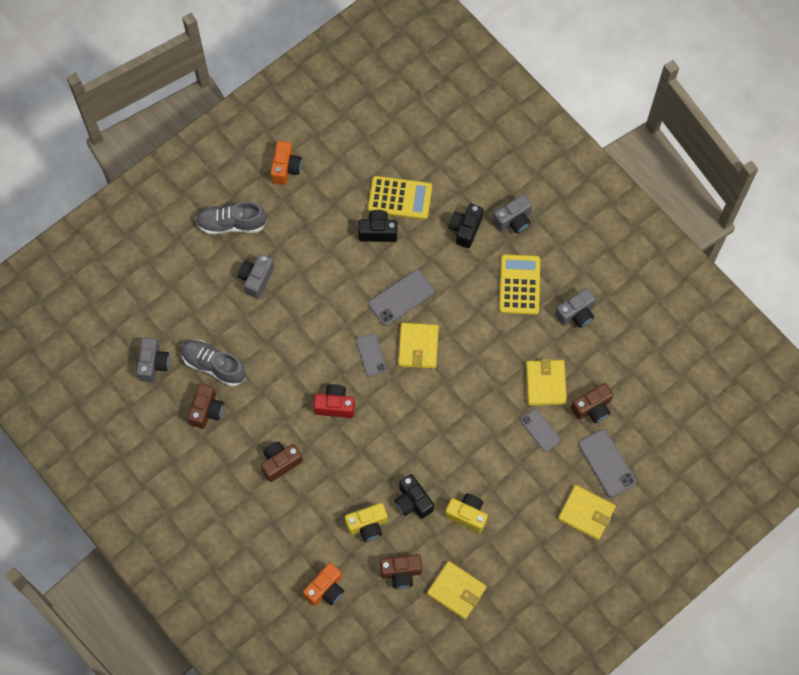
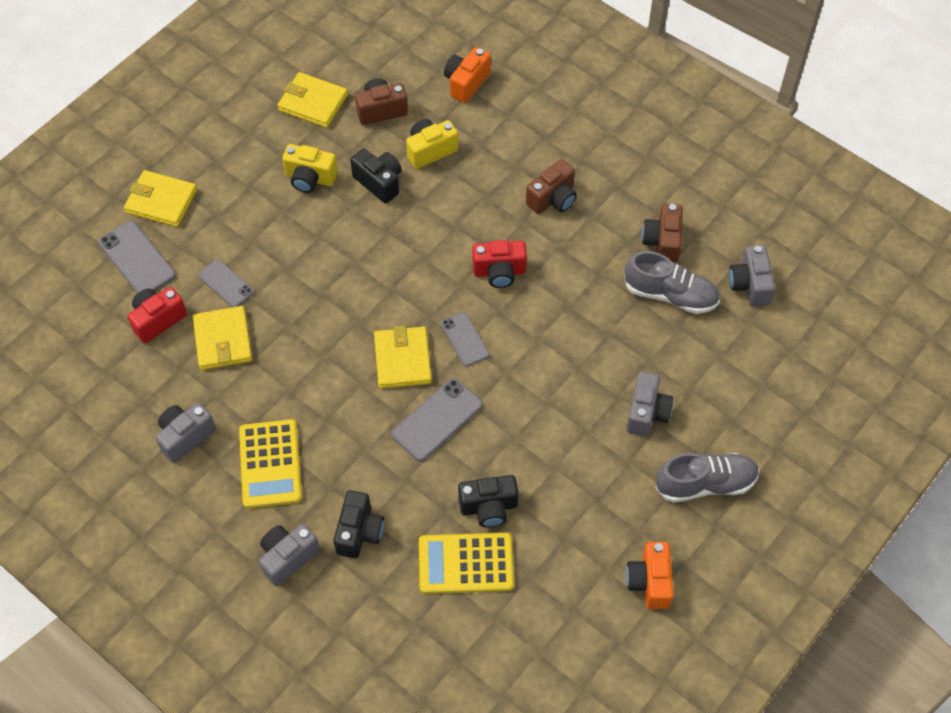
camera: 170 degrees right, 10 degrees down
(592, 408) = (157, 320): brown camera -> red camera

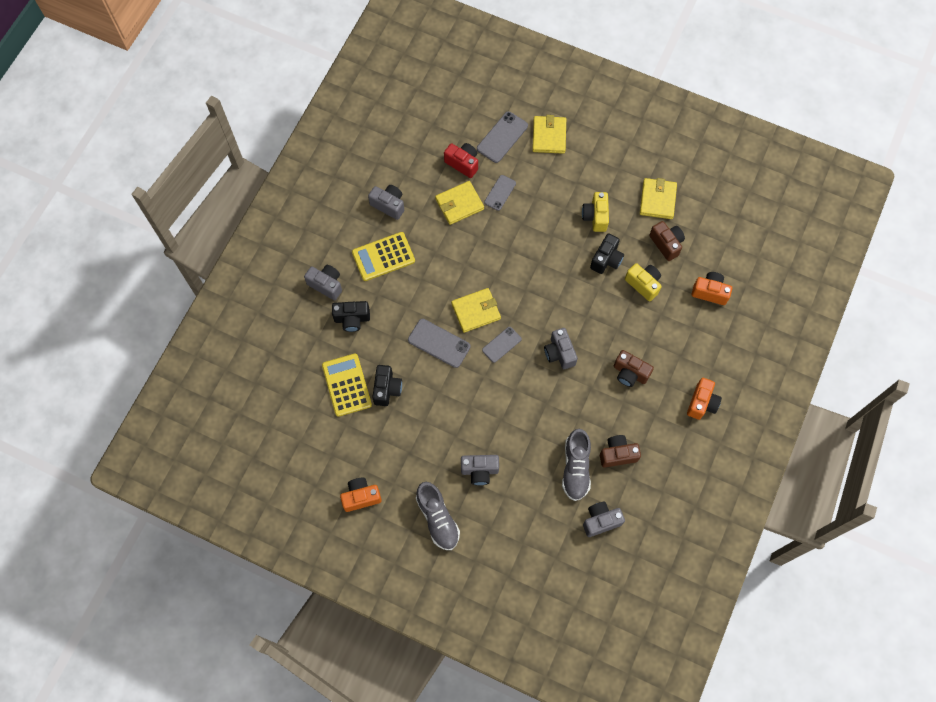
camera: 75 degrees right, 10 degrees up
(489, 507) = (387, 389): black camera -> black camera turned 150 degrees counterclockwise
(499, 272) = (559, 353): red camera -> grey camera
(616, 132) = (702, 403): none -> orange camera

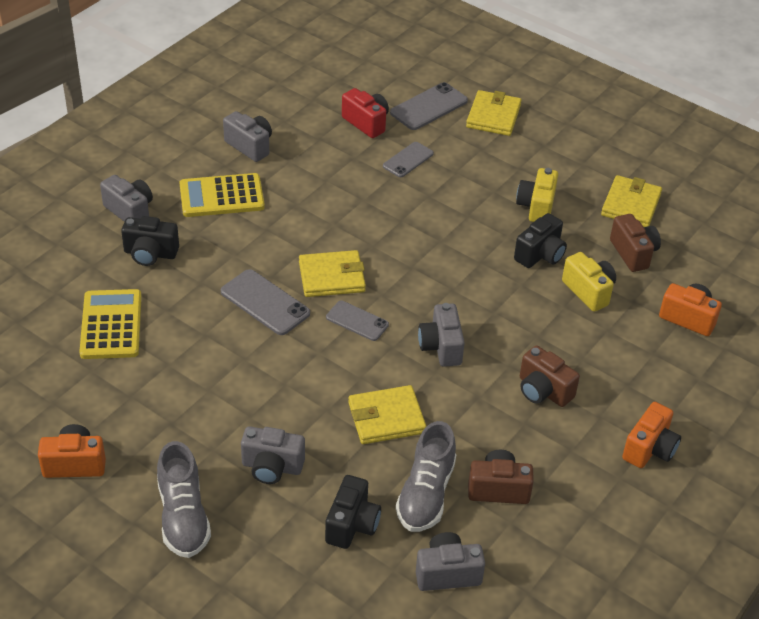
camera: 10 degrees right, 25 degrees down
(387, 389) = (168, 340): black camera -> black camera (352, 525)
(459, 204) = (347, 161): yellow wallet -> yellow wallet (386, 418)
(501, 344) = (357, 321): grey phone -> grey phone turned 60 degrees clockwise

